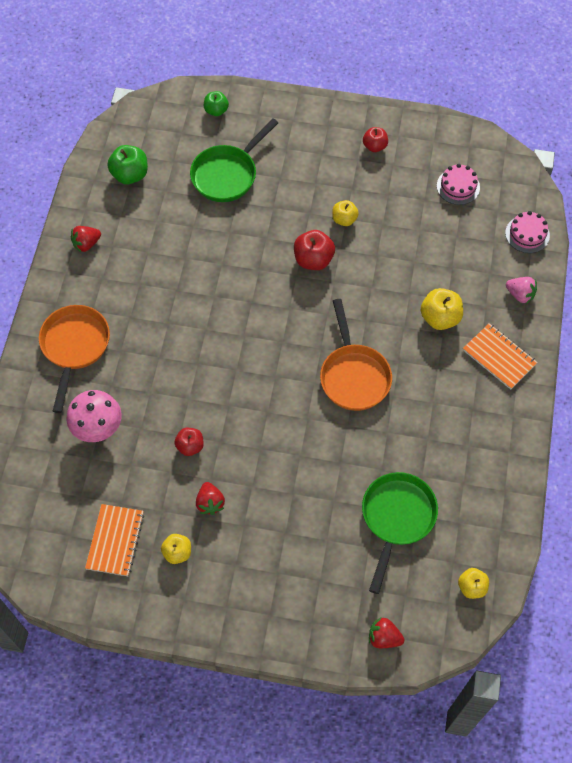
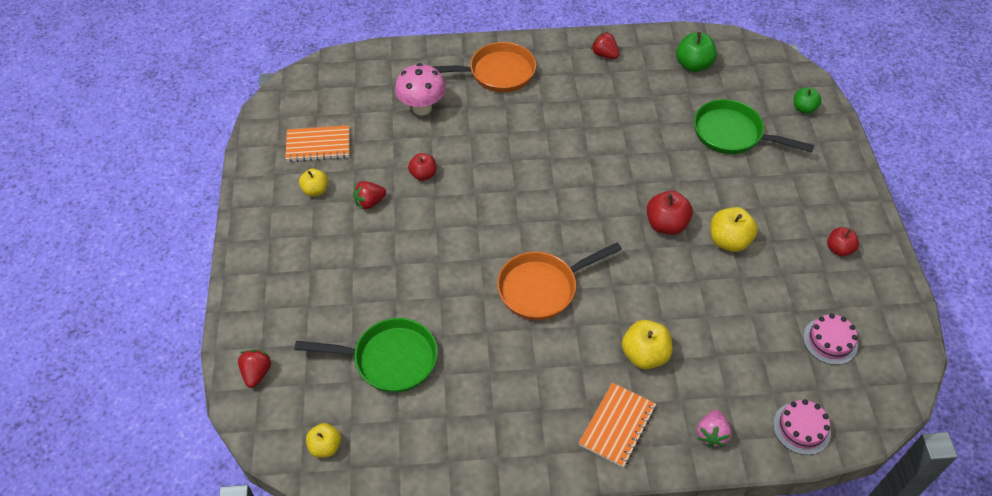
camera: 75 degrees right, 10 degrees down
(344, 219) = (729, 241): yellow apple -> yellow apple, size x1.54

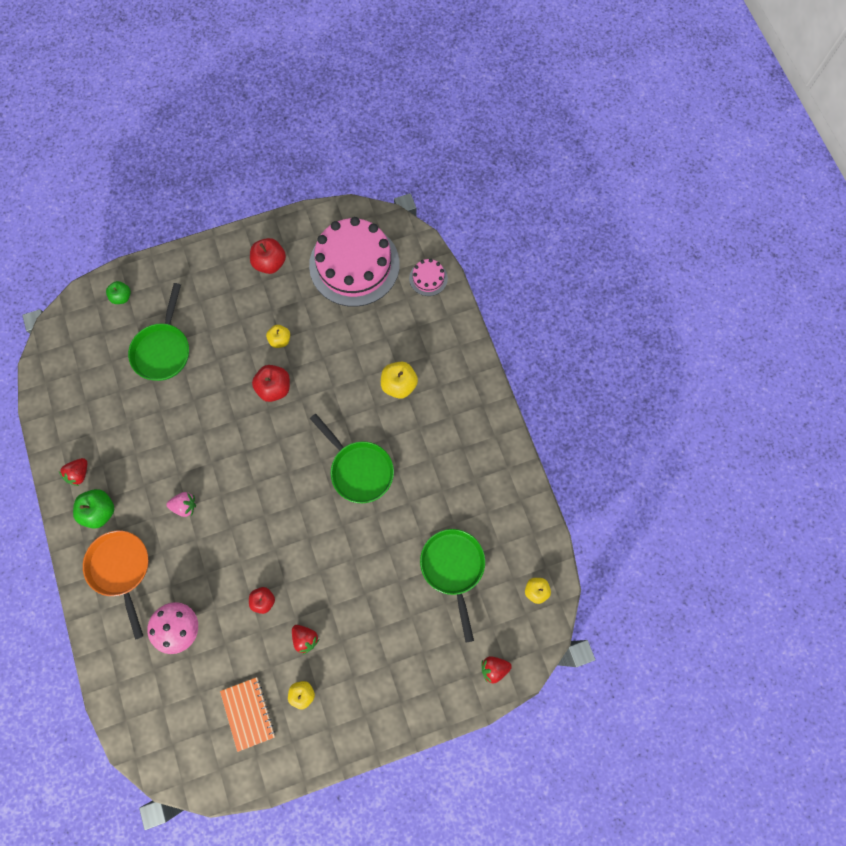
camera: 105 degrees left, 20 degrees up
(542, 288) = (359, 470): orange pan -> green pan
(617, 426) = (460, 393): orange notebook -> none
(693, 65) = (81, 392): green apple -> green apple (100, 511)
(711, 434) = (449, 332): pink strawberry -> pink strawberry (185, 506)
(729, 241) = (280, 340): yellow apple -> yellow apple, size x0.65
(830, 341) = (354, 265): pink cake -> pink cake, size x2.36
(839, 249) = (270, 263): red apple -> red apple, size x1.54

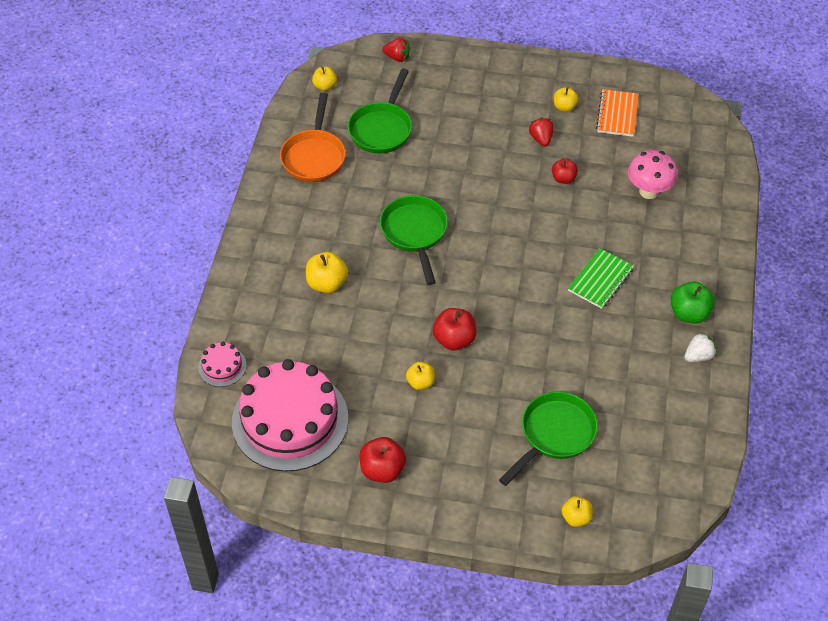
camera: 150 degrees left, 20 degrees down
(79, 474) = (698, 356): red strawberry -> white strawberry
(121, 569) = (686, 258): orange pan -> orange pan (314, 156)
(122, 297) = (576, 517): green apple -> yellow apple
(185, 506) = (600, 280): pink strawberry -> green notebook

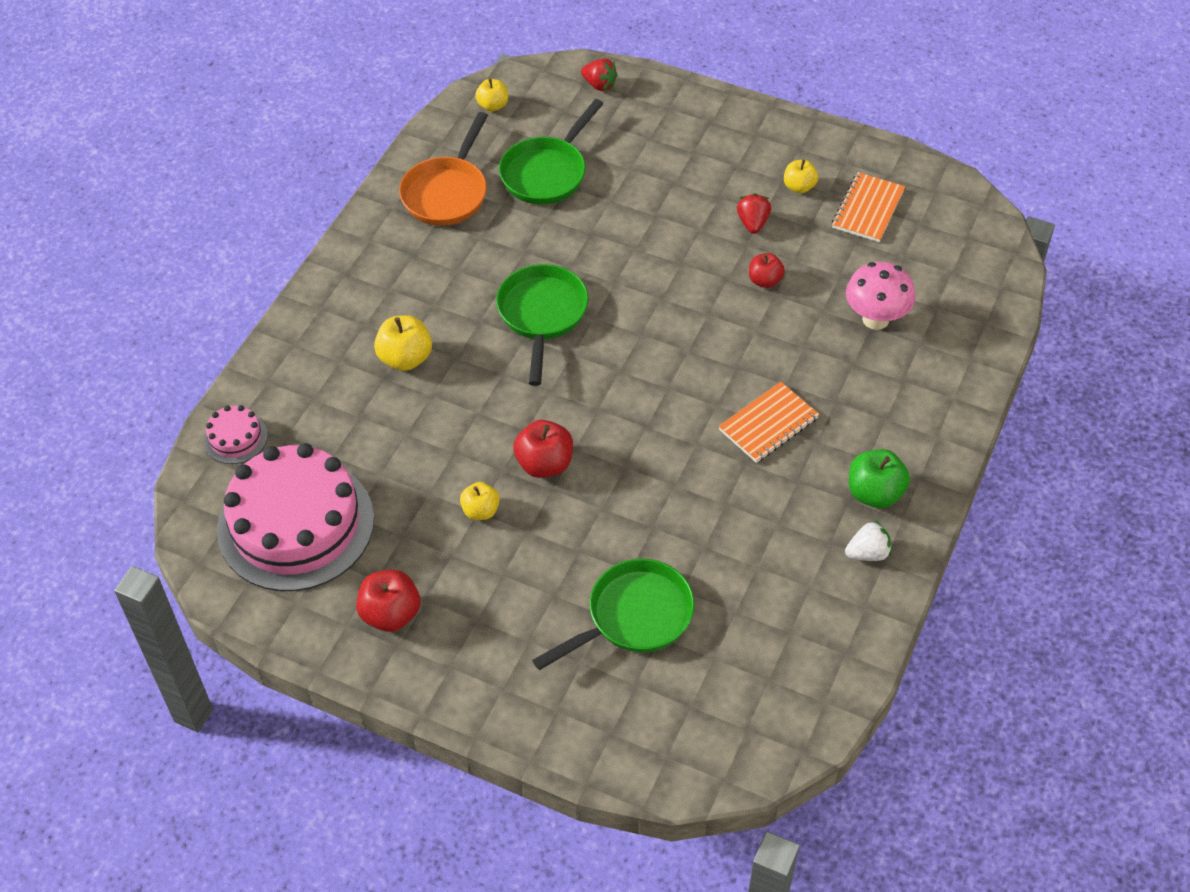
camera: 15 degrees right, 0 degrees up
(576, 517) = (624, 734): yellow apple -> none
(600, 280) = (768, 424): green notebook -> orange notebook

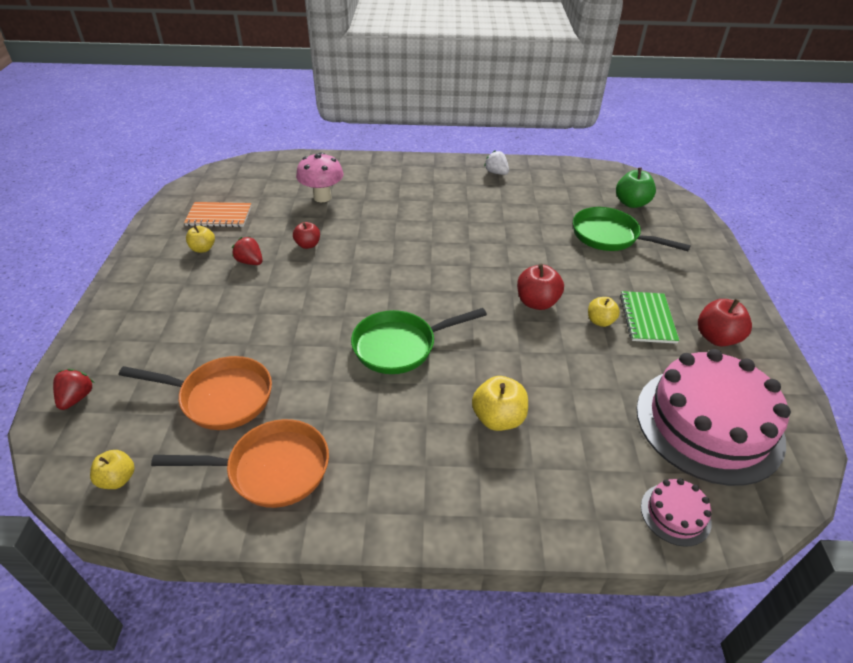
camera: 115 degrees left, 10 degrees down
(458, 561) = (647, 318): none -> green notebook
(547, 173) = (221, 397): green pan -> orange pan
(753, 223) = (250, 262): red strawberry -> red strawberry turned 60 degrees clockwise
(768, 424) = (433, 219): orange notebook -> none
(874, 493) = (455, 177): green apple -> green apple (631, 203)

